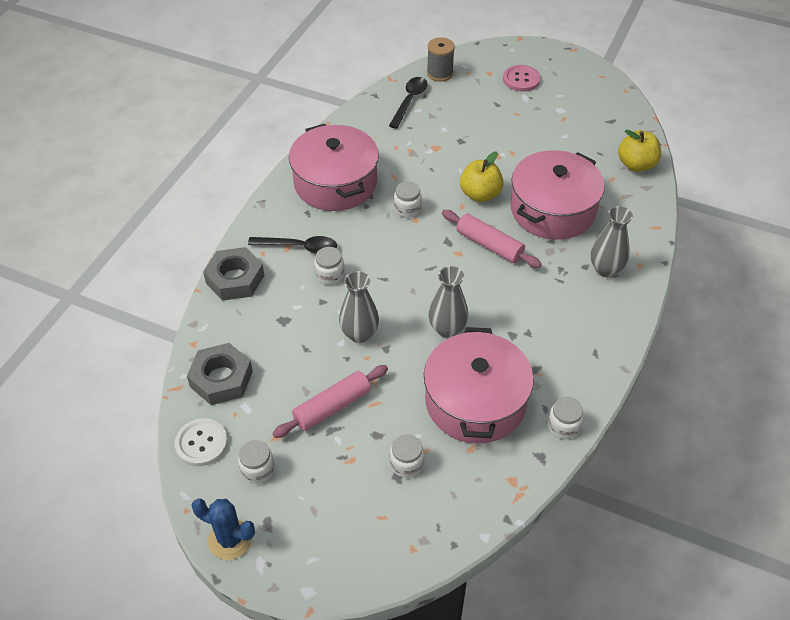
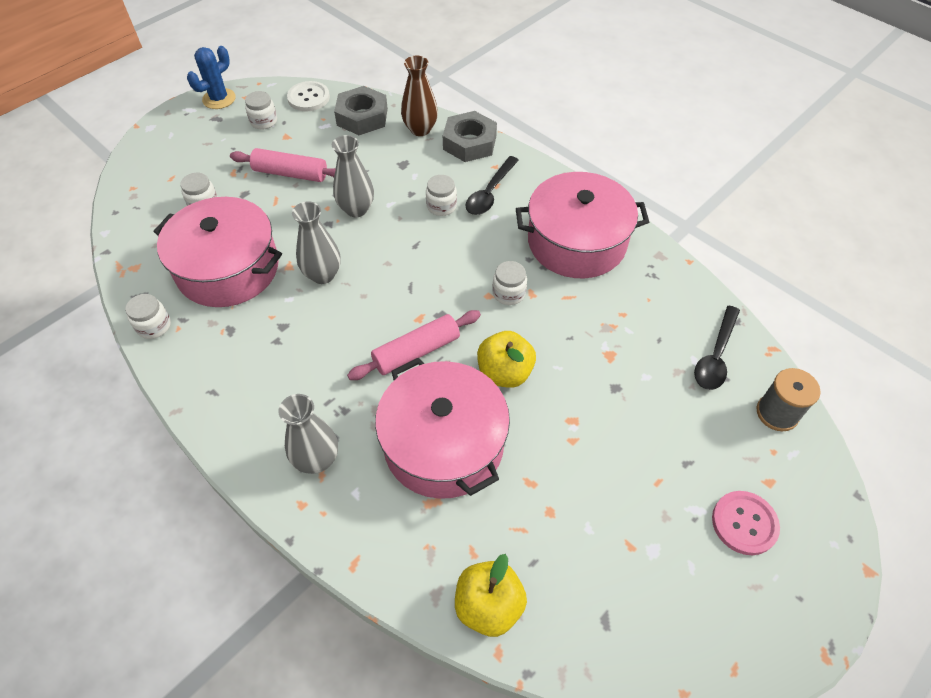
camera: 110 degrees right, 5 degrees up
(227, 323) = (420, 129): none -> brown vase
(332, 407) = (290, 173): pink rolling pin -> pink rolling pin turned 60 degrees counterclockwise
(409, 101) = (715, 356): black spoon -> black spoon turned 75 degrees clockwise

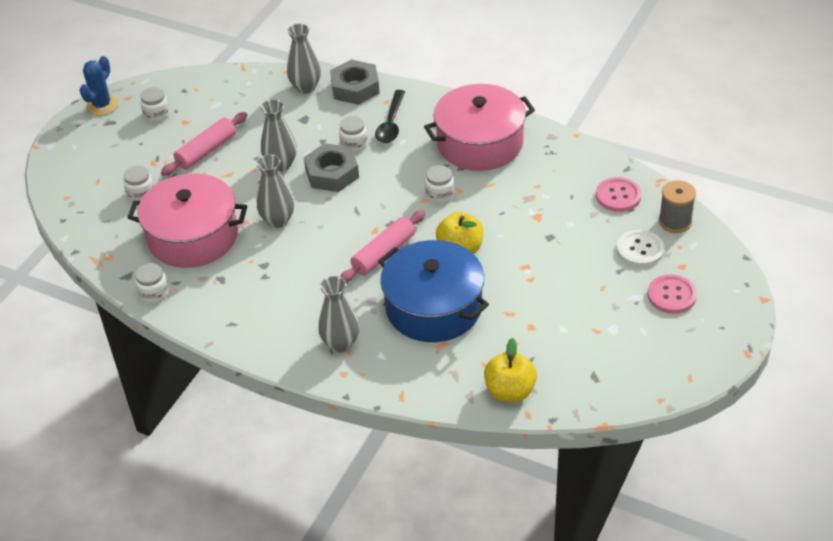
camera: 15 degrees left, 10 degrees down
(290, 173) = (206, 151): pink rolling pin -> pink rolling pin turned 45 degrees counterclockwise
(308, 98) = (188, 84): white button -> white button (640, 250)
(362, 117) = (247, 89): grey nut -> grey nut (332, 173)
(420, 129) = (305, 87): brown vase -> grey vase
(443, 443) = (433, 307): pink pot -> blue pot
(715, 356) = (618, 196): black spoon -> pink button

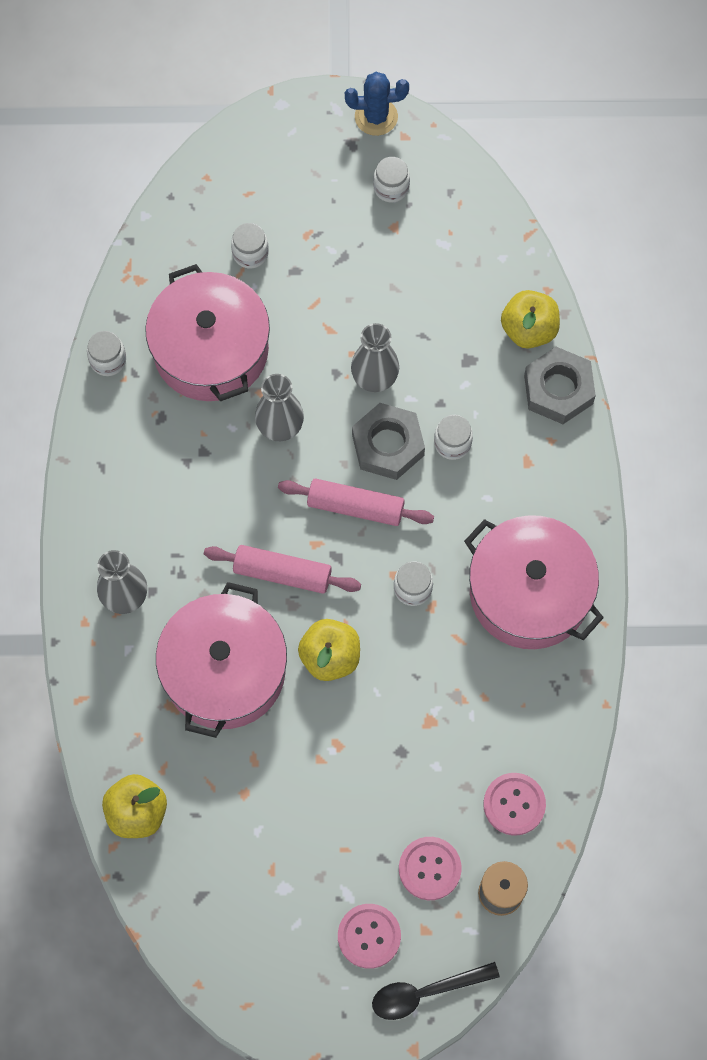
camera: 60 degrees right, 25 degrees up
(206, 151) = (356, 281): pink rolling pin -> pink rolling pin (355, 506)
(305, 87) = (529, 330): grey vase -> yellow apple
(391, 123) = (512, 467): black spoon -> black spoon (425, 992)
(433, 307) = (224, 670): blue pot -> pink pot
(640, 250) = (429, 869): white button -> pink button

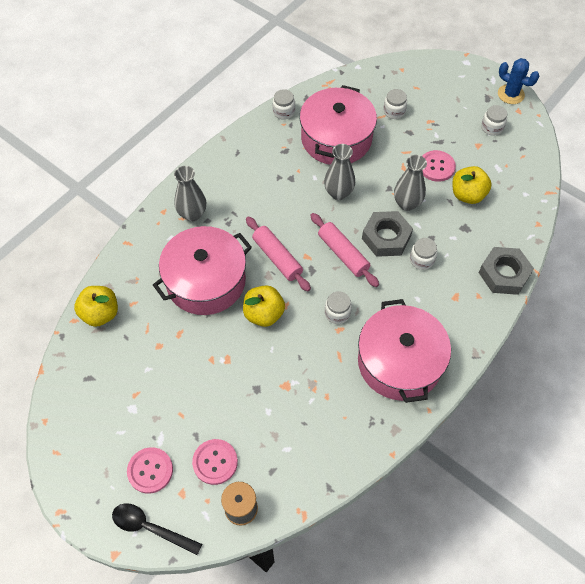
camera: 40 degrees right, 10 degrees down
(514, 804) = (292, 466): pink button -> pink button (436, 167)
(529, 330) = (511, 235): yellow apple -> yellow apple (467, 195)

